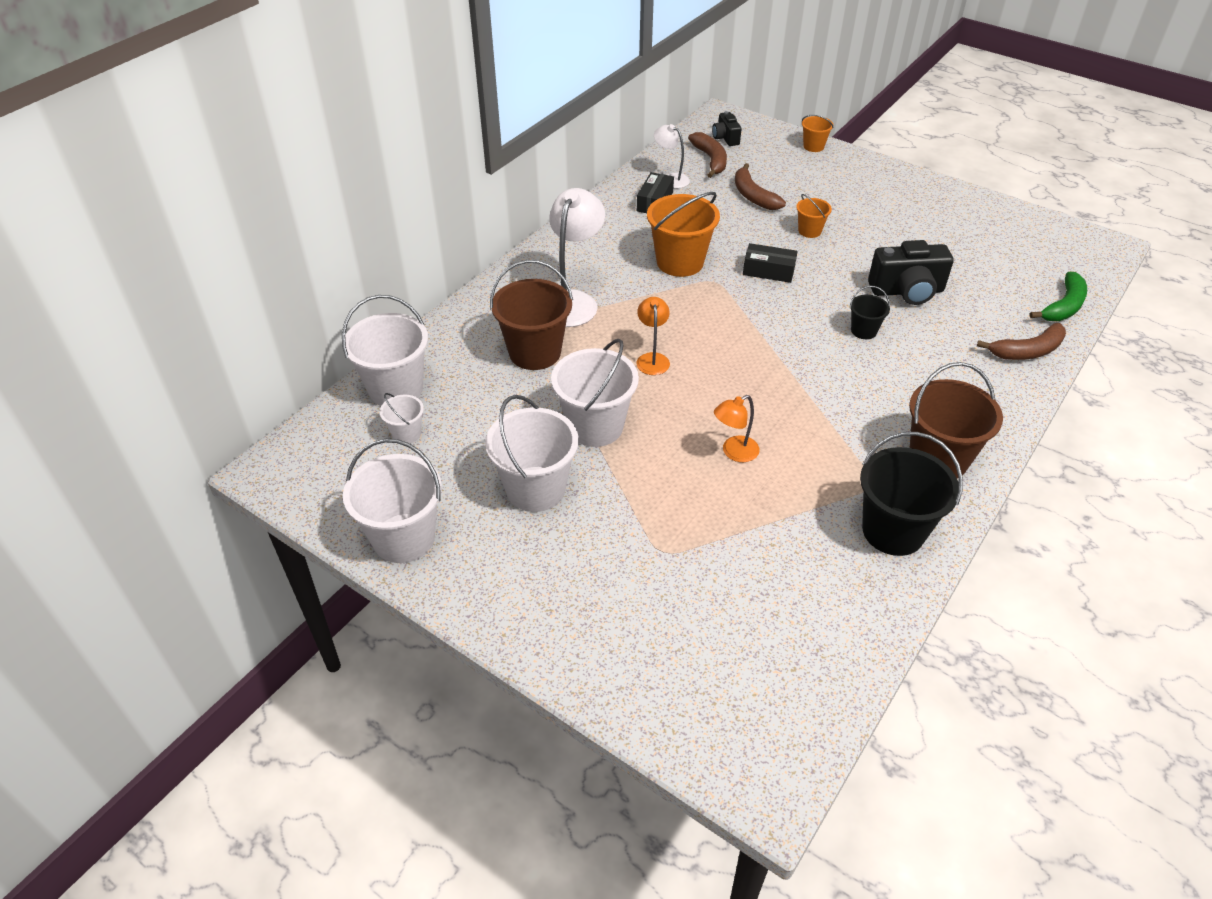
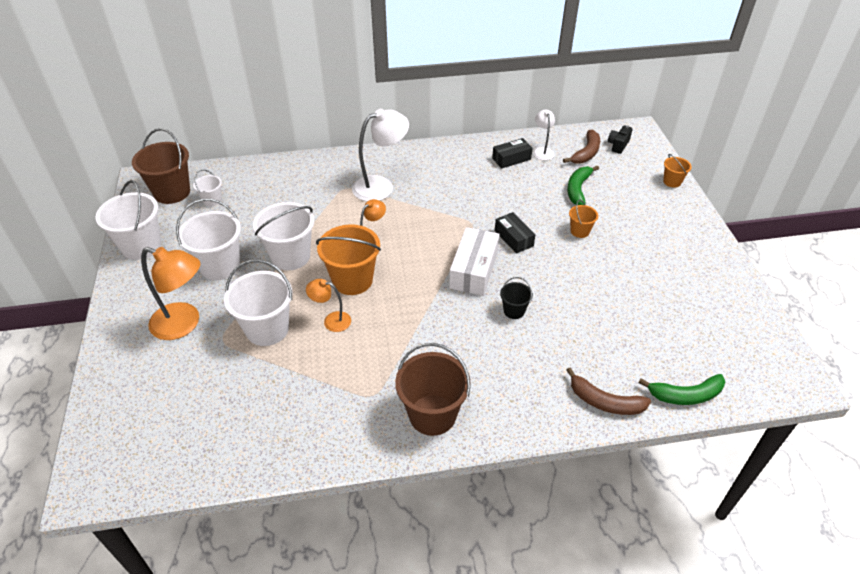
camera: 45 degrees right, 0 degrees up
(396, 389) = (240, 176): white bucket -> white bucket (267, 329)
(535, 352) = (322, 200): brown bucket -> brown bucket (172, 192)
(597, 570) = (184, 324): none -> orange lamp
(680, 262) = (470, 201): orange bucket -> orange bucket (352, 280)
(753, 196) = (578, 189): brown banana -> green banana
(780, 320) = (474, 270): none -> white box
(893, 531) = (341, 429): black bucket -> none
(907, 291) = (583, 307): black camera -> none

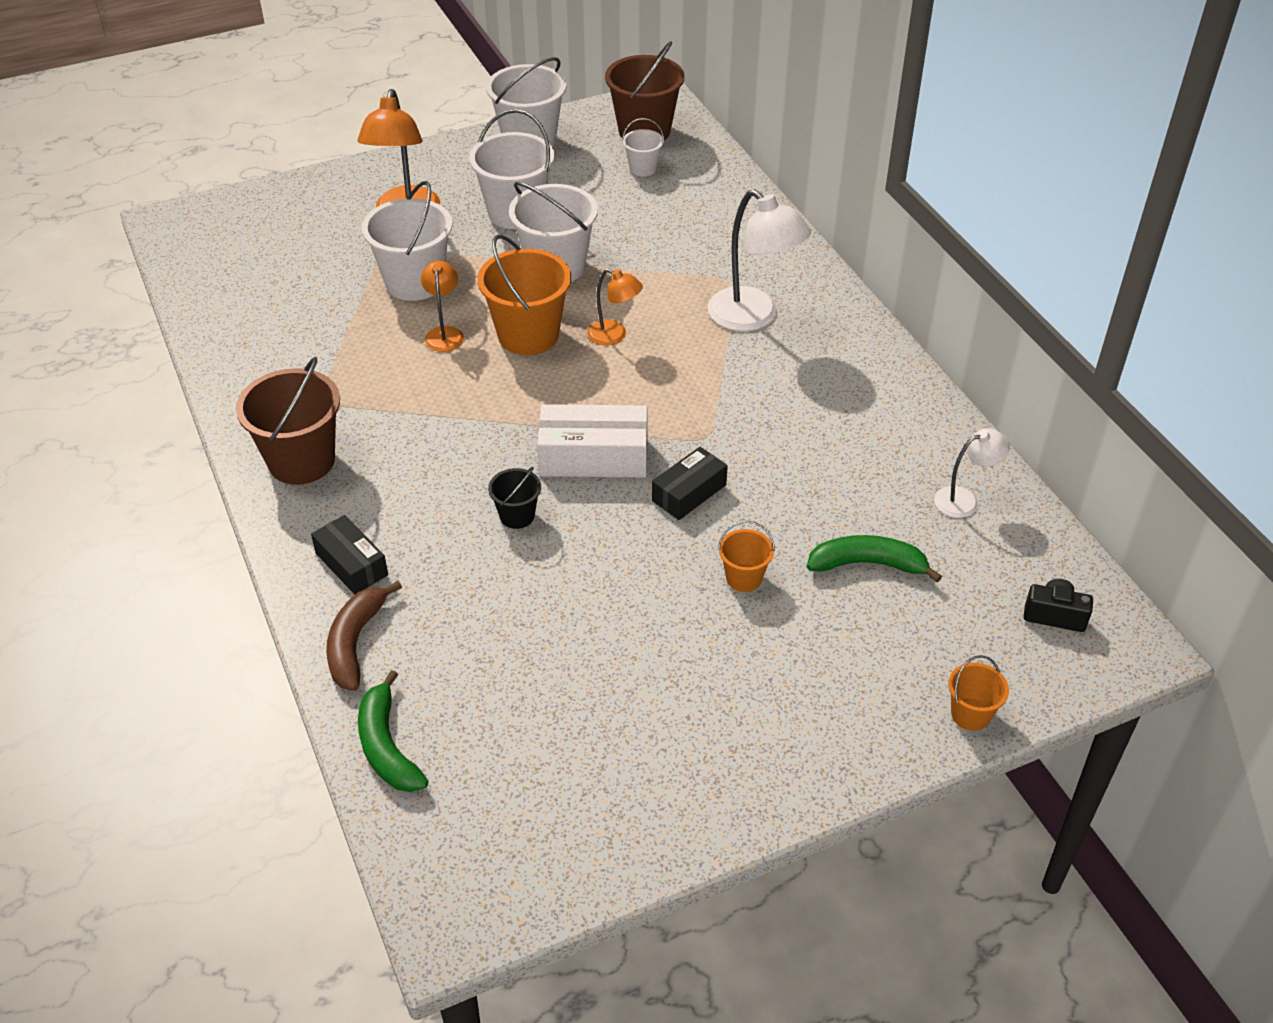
camera: 75 degrees right, 0 degrees up
(511, 159) = (914, 460): black box -> black box (351, 564)
(586, 153) = (995, 566): brown banana -> none

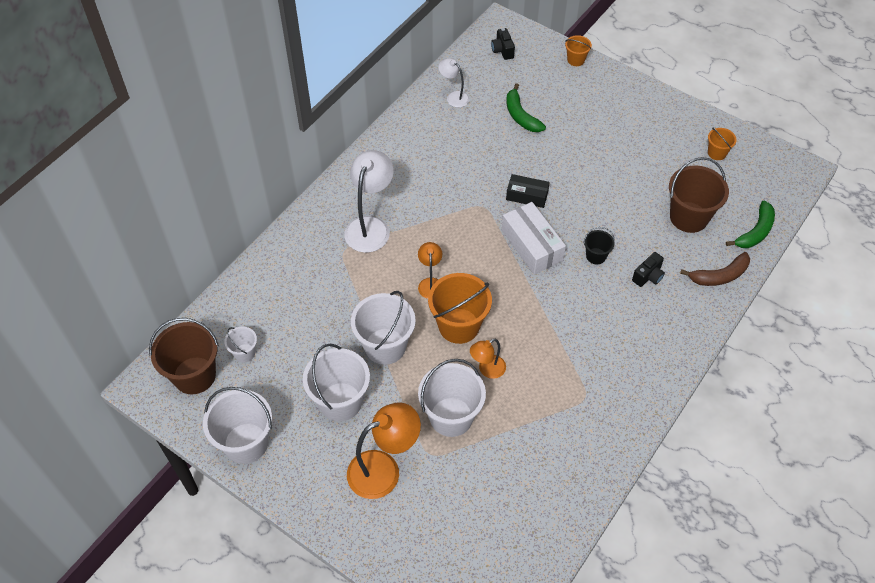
camera: 120 degrees left, 10 degrees up
(301, 461) = (637, 375): brown bucket -> brown bucket (689, 217)
(351, 564) = (680, 306): black box -> none
(432, 556) = (648, 276): none -> black camera
(744, 578) = (563, 154): orange bucket -> orange bucket (717, 153)

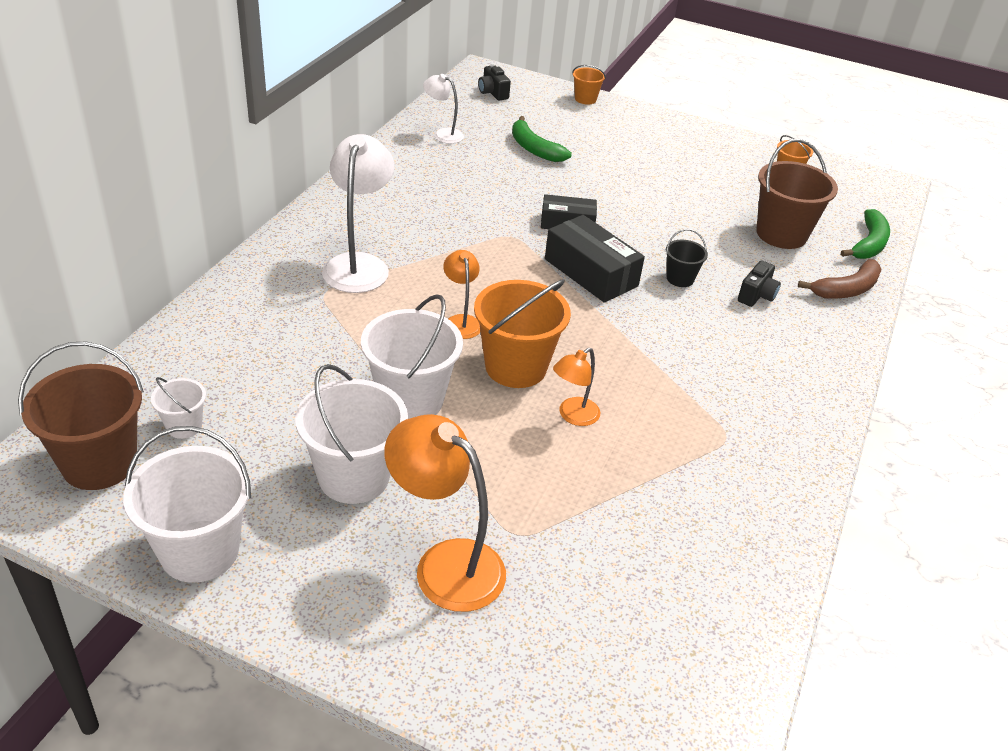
camera: 15 degrees left, 15 degrees down
(384, 469) = (445, 564): orange lamp -> orange lamp turned 105 degrees counterclockwise
(451, 417) = (535, 480): white bucket -> none
(532, 245) = (591, 272): white box -> black box

